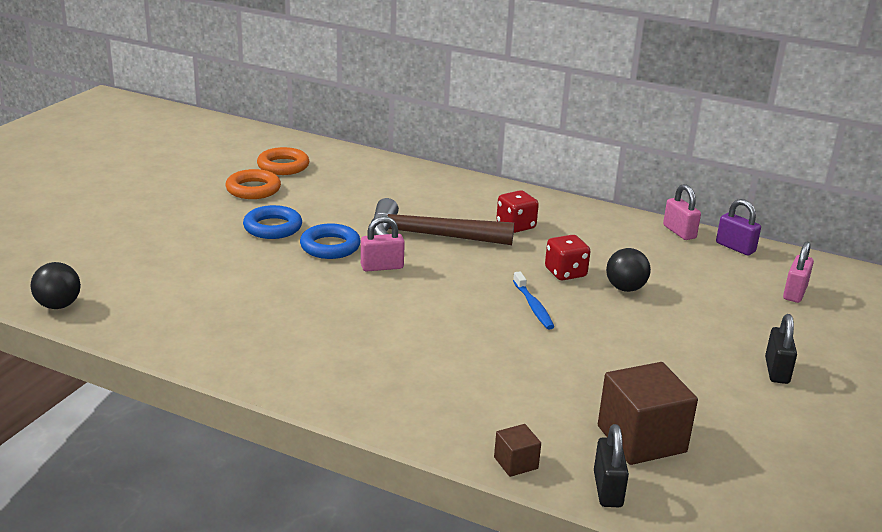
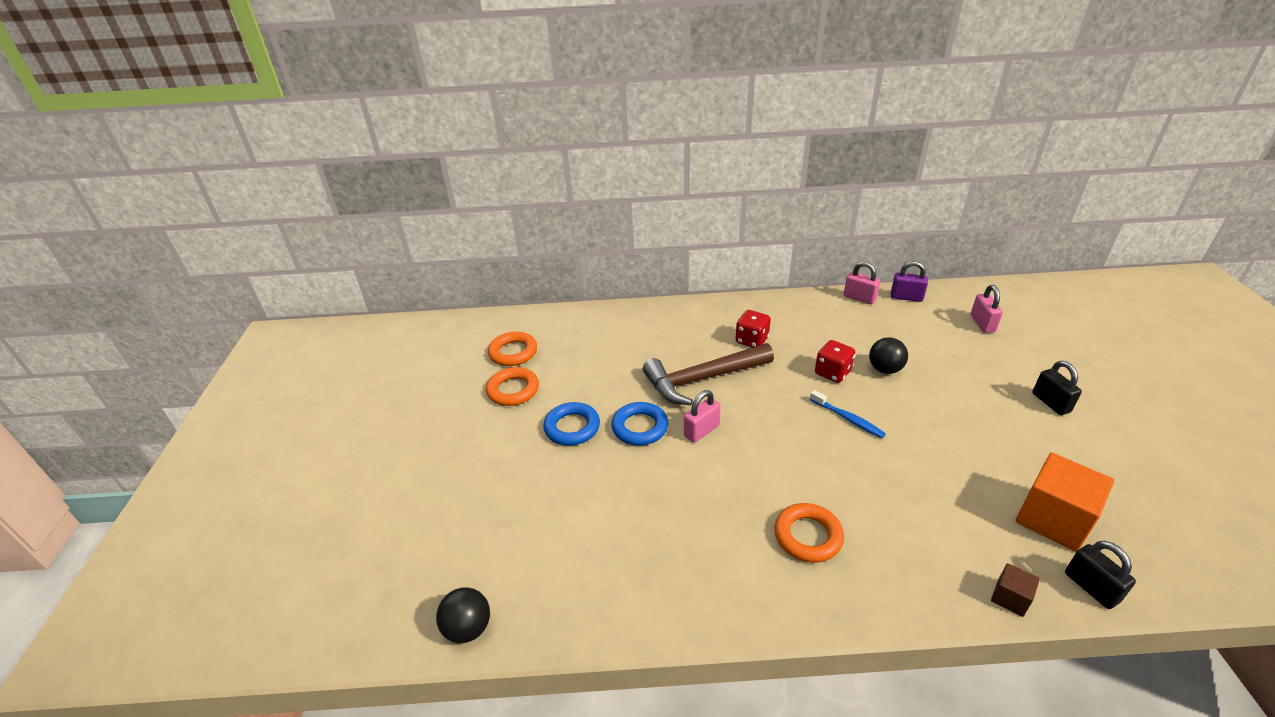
camera: 25 degrees left, 10 degrees up
(385, 359) = (808, 536): none -> orange ring
(641, 439) = (1053, 519): brown cube -> orange cube

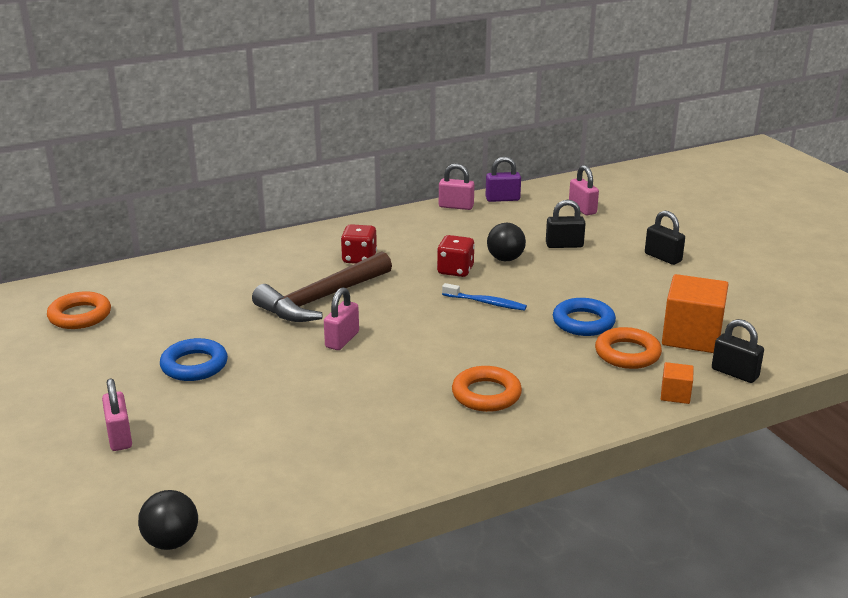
camera: 25 degrees left, 10 degrees down
(484, 491) = (119, 437): none -> pink padlock
(513, 390) = (101, 348): orange ring -> orange ring (627, 353)
(640, 427) = (273, 350): blue ring -> blue ring (583, 322)
(949, 364) = (564, 245): none -> black padlock
(1010, 598) = (675, 394): brown cube -> orange cube

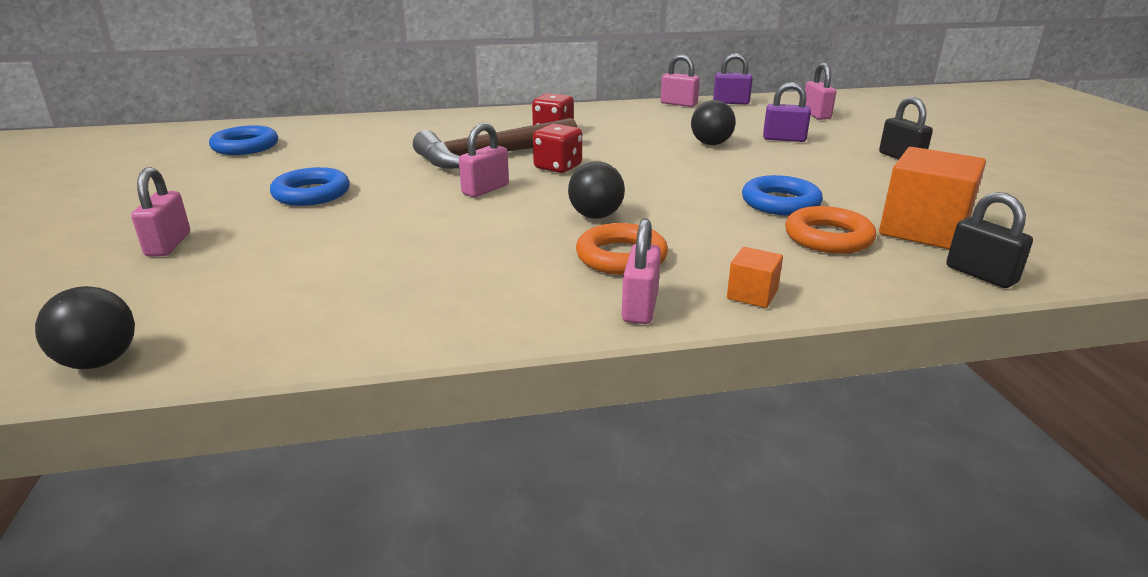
camera: 15 degrees right, 0 degrees up
(80, 316) = (245, 146): orange ring -> blue ring
(448, 356) = (595, 216): none -> black ball
(455, 270) = (650, 147): red dice -> red dice (558, 167)
(486, 303) = (669, 175): blue toothbrush -> none
(519, 437) = (640, 307): none -> pink padlock
(564, 245) = (784, 139): black padlock -> purple padlock
(675, 394) = (885, 288): orange cube -> orange cube (752, 295)

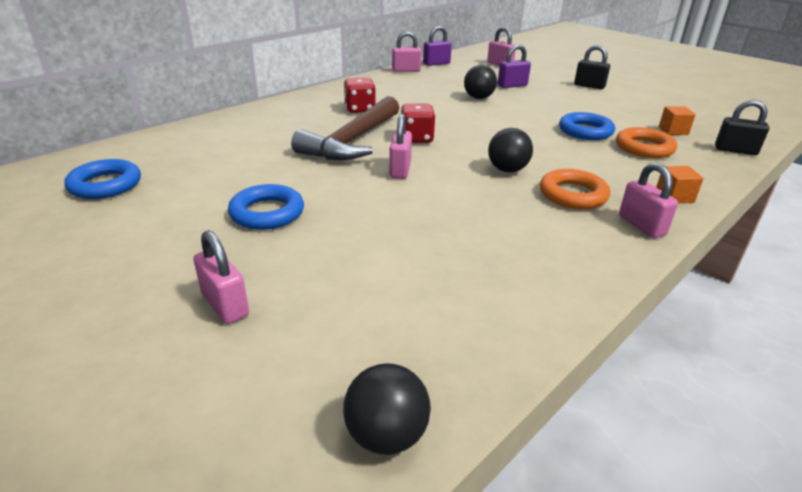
camera: 35 degrees left, 5 degrees up
(923, 230) = (673, 131): orange cube -> orange cube, size x0.48

